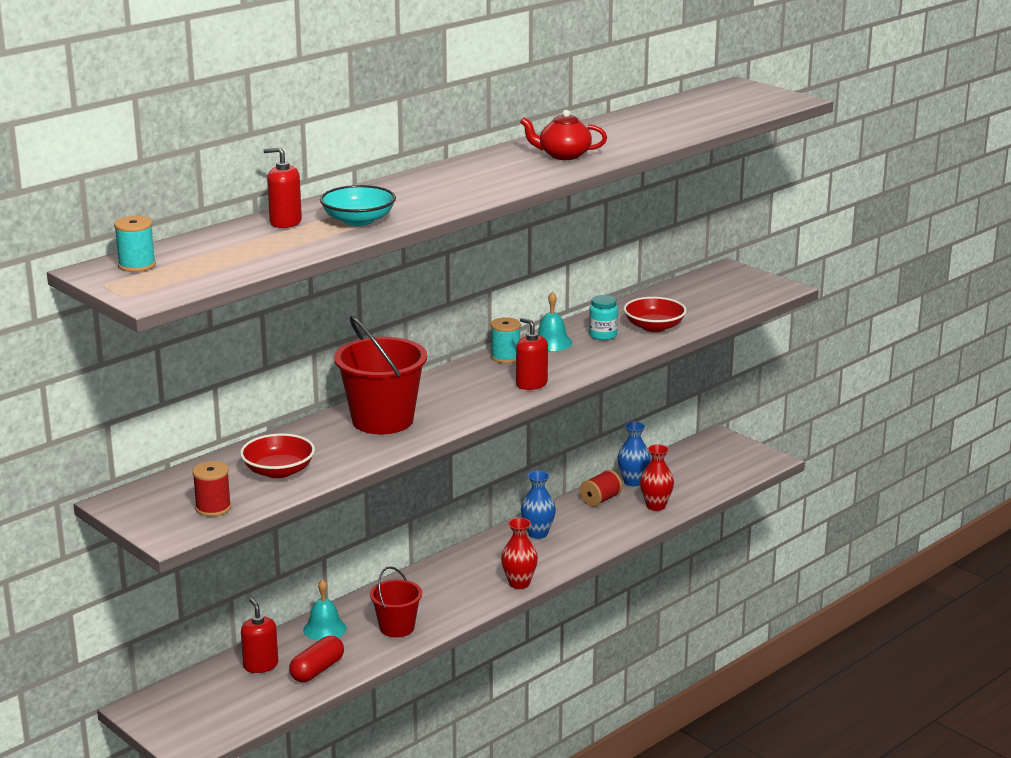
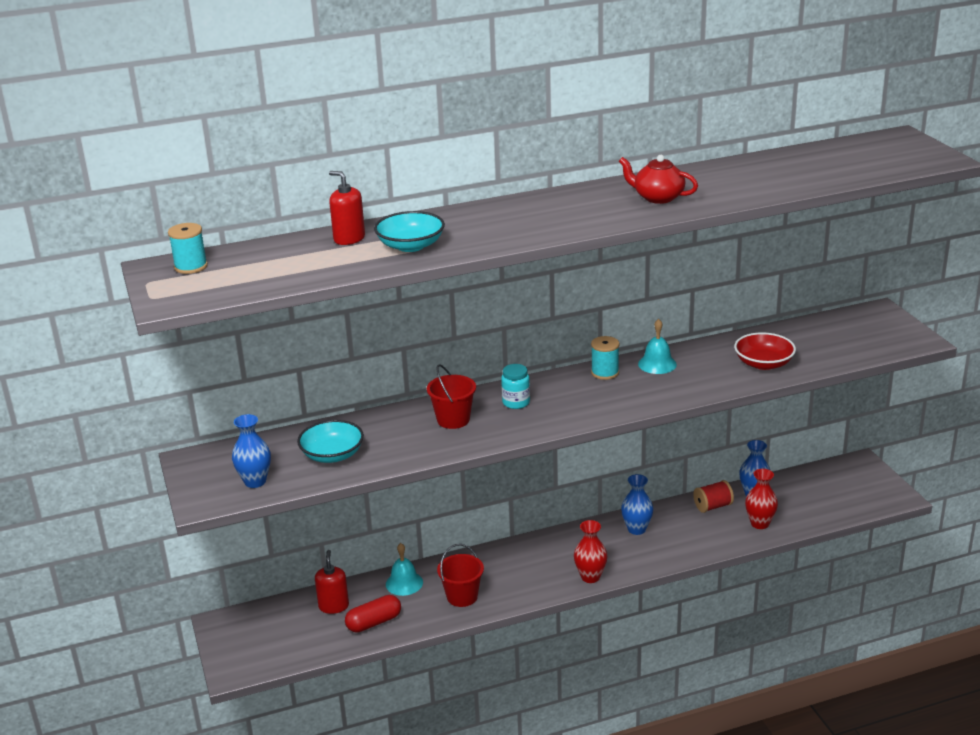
camera: 25 degrees right, 5 degrees up
(213, 508) = (255, 481): red spool -> blue vase
(278, 471) = (332, 455): red bowl -> turquoise bowl
(382, 420) = (453, 420): red bucket -> red bucket, size x0.59
(531, 384) = (607, 406): red soap dispenser -> none
(603, 335) = (709, 364): turquoise jar -> turquoise jar (516, 402)

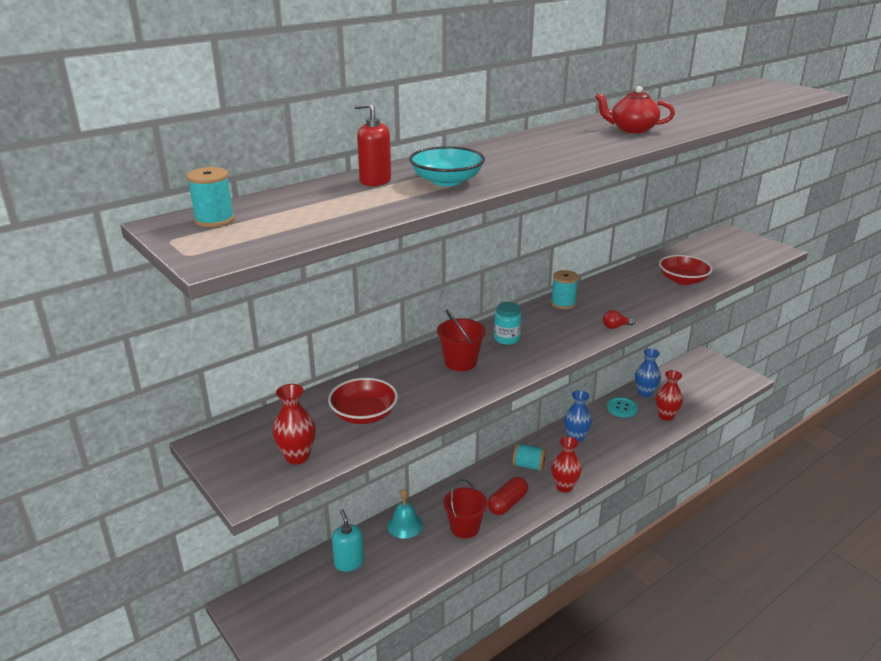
camera: 20 degrees left, 0 degrees up
(255, 481) = (297, 456): blue vase -> red vase
(332, 455) = (364, 414): turquoise bowl -> red bowl
(333, 606) = (349, 562): red soap dispenser -> turquoise soap dispenser
(374, 622) = (396, 571): red capsule -> red capsule (507, 503)
(565, 549) = (528, 466): none -> turquoise spool
(640, 406) = (615, 327): none -> red light bulb
(657, 364) = (600, 291): turquoise bell -> none
(712, 506) = (622, 408): red spool -> turquoise button

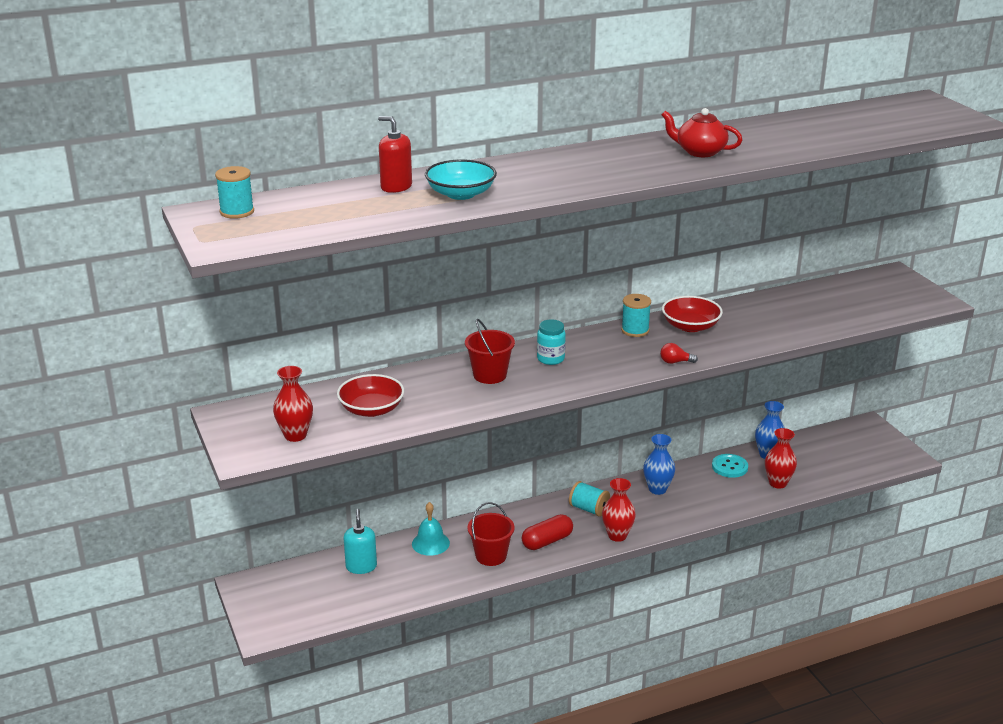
camera: 15 degrees right, 0 degrees up
(683, 280) = (790, 322): red bowl -> red bowl (690, 326)

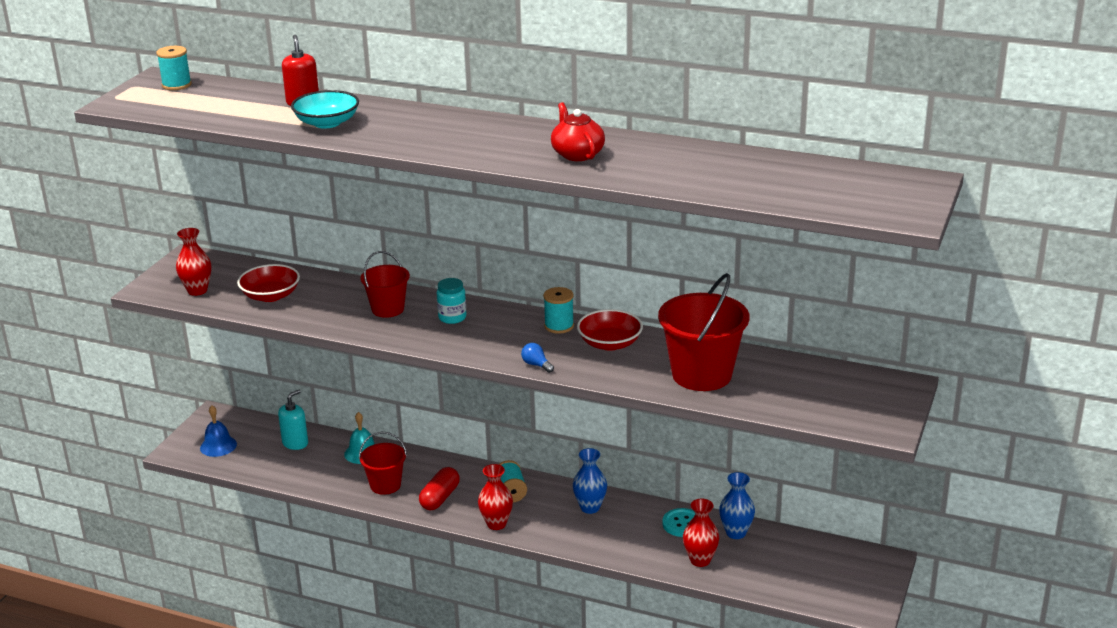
camera: 45 degrees right, 0 degrees up
(296, 606) = (218, 446): none -> blue bell
(547, 541) = (440, 498): red capsule -> red capsule turned 75 degrees counterclockwise
(675, 362) = (536, 365): red light bulb -> blue light bulb
(783, 319) = (702, 375): none -> red bucket

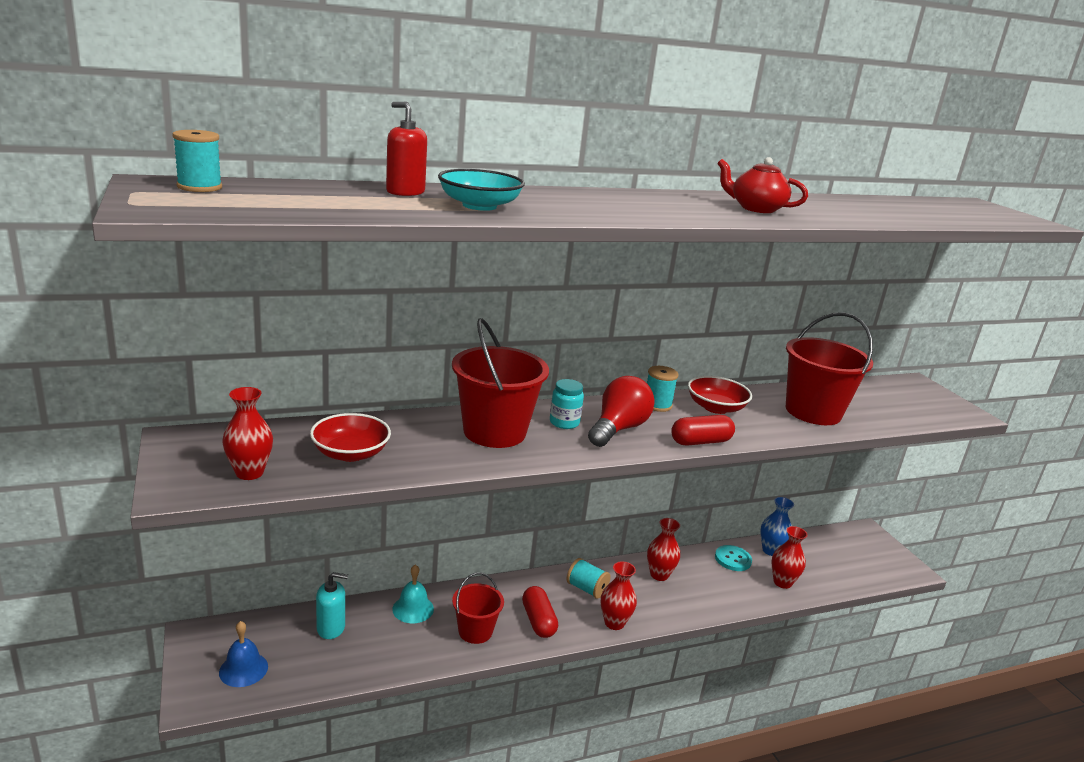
camera: 45 degrees left, 5 degrees down
(295, 443) = (331, 628): turquoise soap dispenser -> turquoise soap dispenser turned 90 degrees clockwise
(388, 309) = (494, 432): red bucket -> red bucket, size x1.69
(486, 335) = (618, 429): none -> red light bulb
(536, 365) = (700, 442): blue light bulb -> red capsule
(590, 507) = (659, 575): blue vase -> red vase

